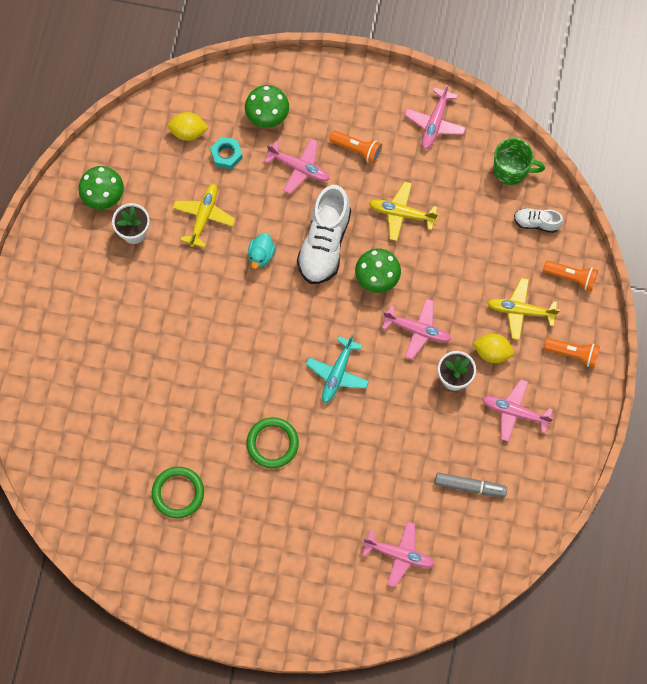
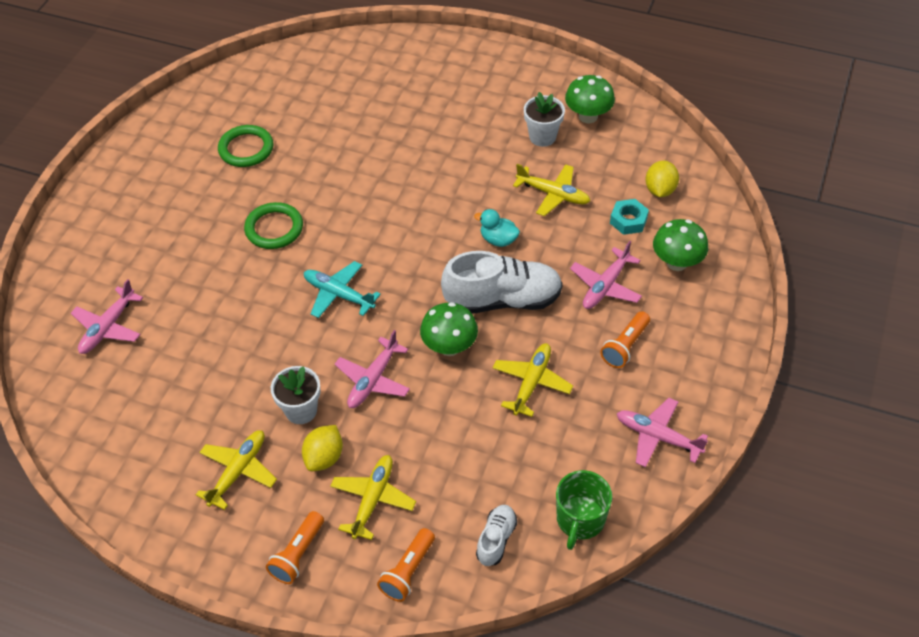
camera: 100 degrees right, 20 degrees down
(324, 243) = (503, 300): white shoe -> white shoe turned 150 degrees clockwise
(469, 486) = (161, 408): grey marker -> none
(515, 412) = (238, 471): pink plane -> yellow plane

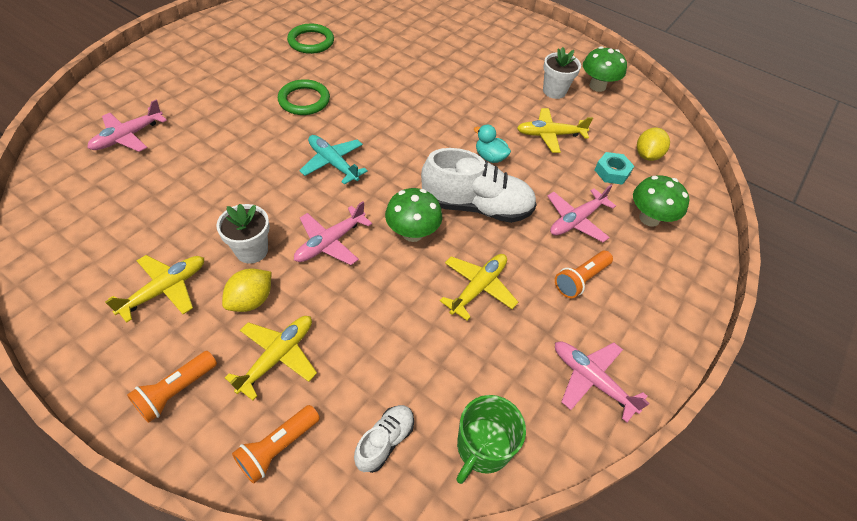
camera: 10 degrees right, 0 degrees up
(553, 194) = (550, 135): yellow plane -> yellow plane turned 135 degrees clockwise

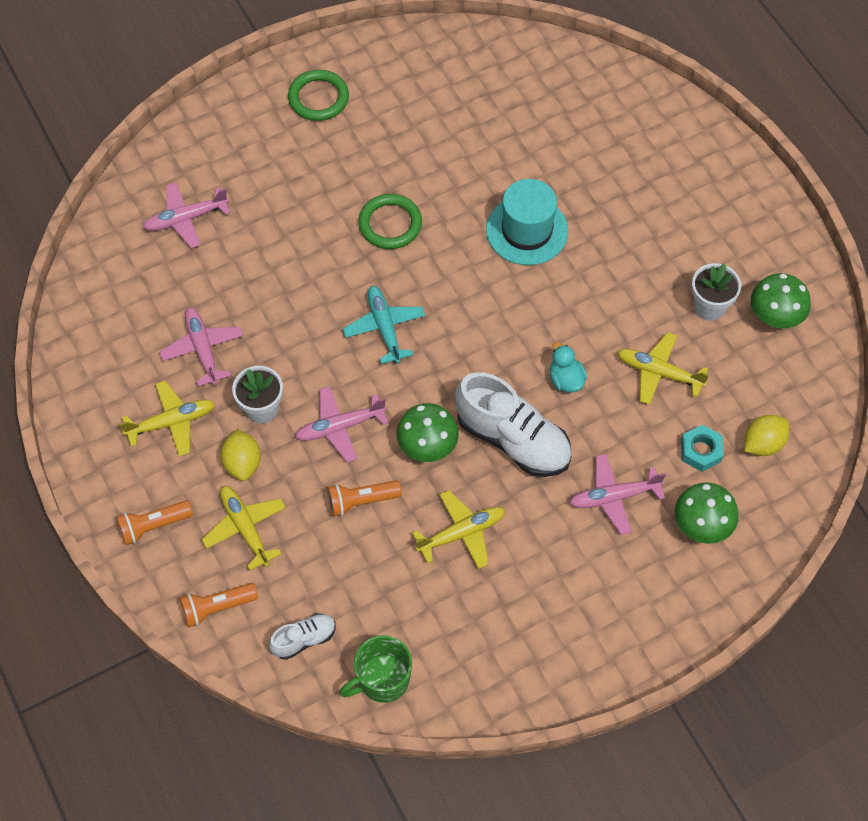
camera: 30 degrees right, 10 degrees up
(251, 300) = (243, 463): yellow lemon -> yellow lemon turned 75 degrees counterclockwise
(277, 357) = (245, 528): yellow plane -> yellow plane turned 90 degrees counterclockwise
(311, 42) = (437, 126): green ring -> green ring (318, 98)
(406, 81) = (527, 230): none -> turquoise hat
(580, 279) = (572, 565): orange flashlight -> orange flashlight (361, 501)
(591, 380) = (516, 666): pink plane -> pink plane (203, 349)

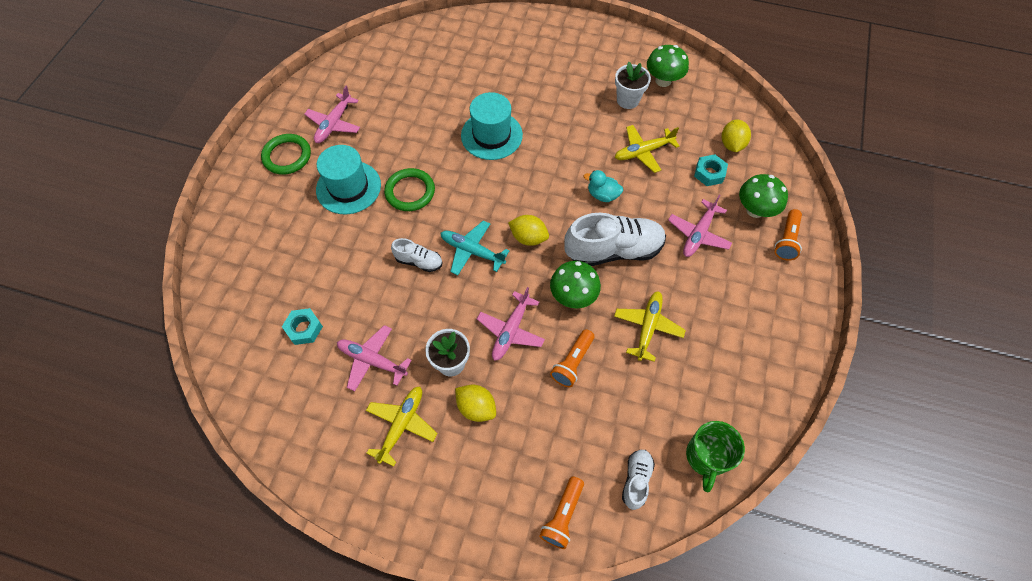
camera: 45 degrees left, 0 degrees up
(153, 526) = (463, 504): orange flashlight -> orange flashlight (786, 240)
(177, 274) = (304, 328): none -> turquoise nut
(186, 219) = (273, 290): pink plane -> pink plane (334, 124)
(245, 528) = (523, 446): yellow plane -> none
(329, 297) = (419, 261): none -> white shoe
(341, 174) = (348, 187): none -> turquoise hat
(448, 359) = (528, 238): none -> yellow lemon

